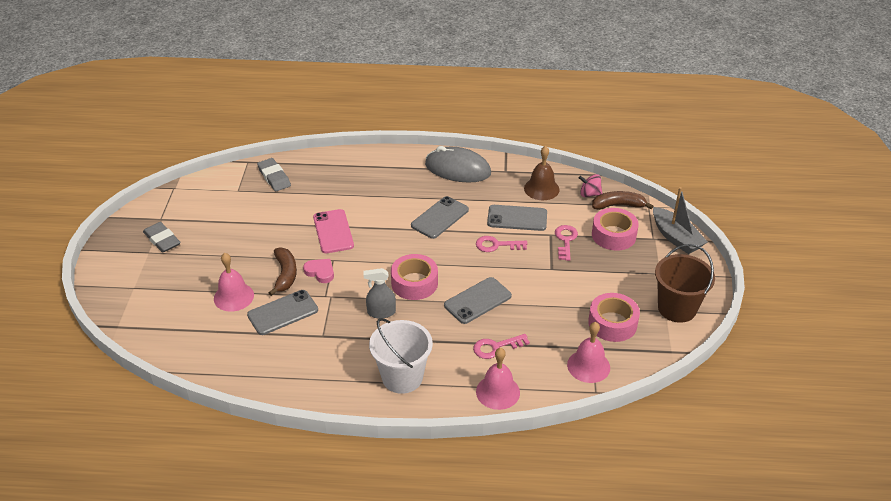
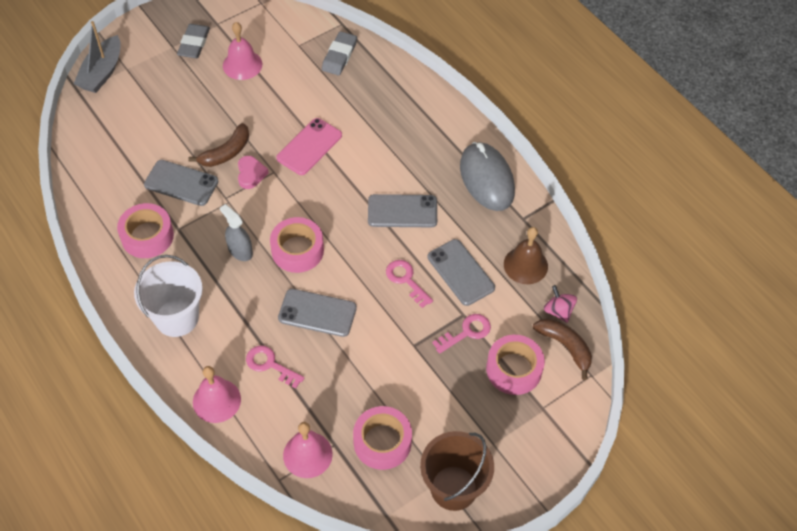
camera: 50 degrees right, 15 degrees up
(233, 297) = (171, 138): pink bell -> pink bell (242, 65)
(309, 356) = (147, 236): none -> pink tape
(676, 238) = (564, 428): grey boat -> grey boat (102, 72)

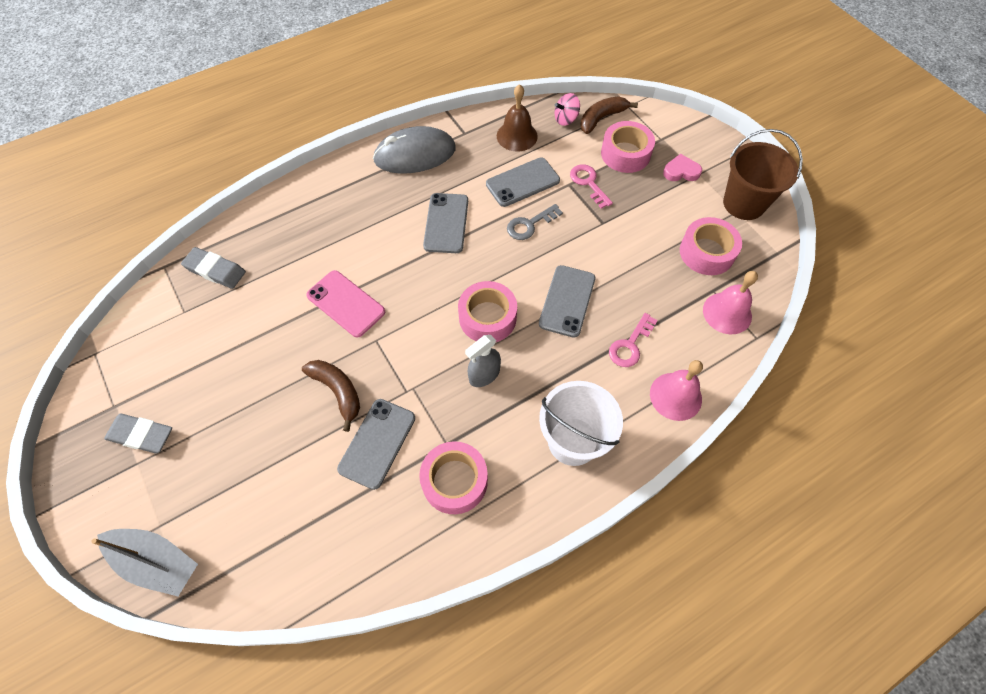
camera: 85 degrees left, 5 degrees up
(242, 65) = (198, 375): pink bell -> none
(251, 174) = (375, 364): pink heart -> pink heart (681, 171)
(406, 280) = (530, 225): pink key -> grey key

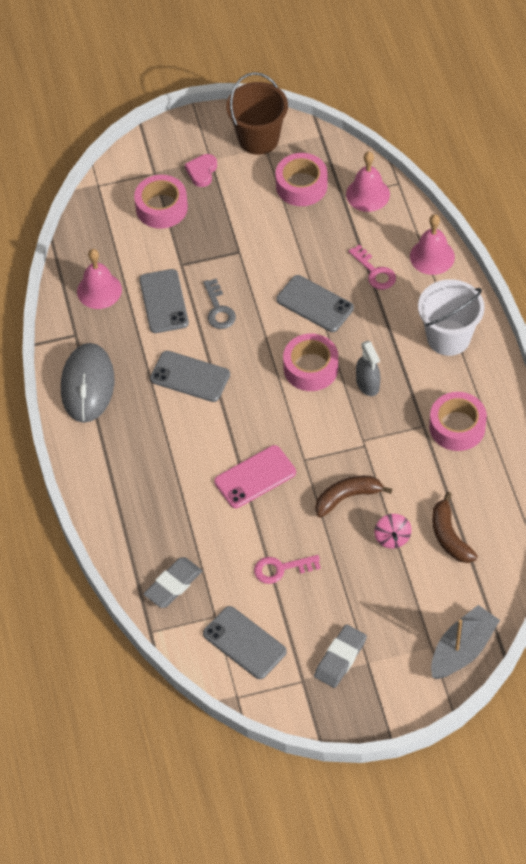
camera: 70 degrees left, 5 degrees down
(377, 443) = (406, 475): grey phone -> grey phone (244, 643)
(517, 136) = (99, 290): brown bell -> pink bell
(566, 119) = (94, 242): pink spinning top -> pink spinning top (392, 538)
(588, 183) = (186, 248): pink key -> pink key (281, 569)
(601, 118) = (106, 212): brown banana -> brown banana (449, 536)

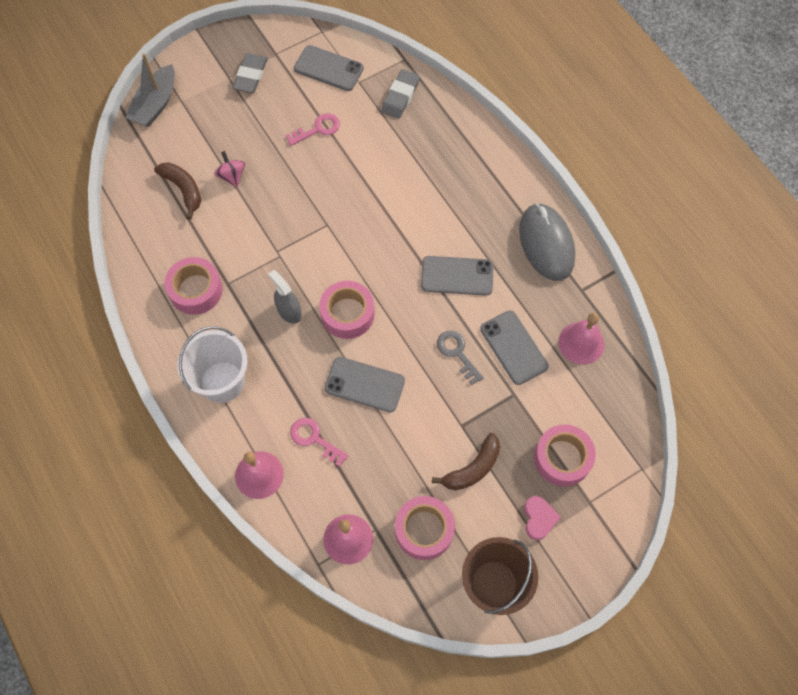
camera: 160 degrees right, 10 degrees up
(255, 477) = (365, 198): pink phone -> none
(347, 497) = (279, 200): brown banana -> brown banana (473, 468)

